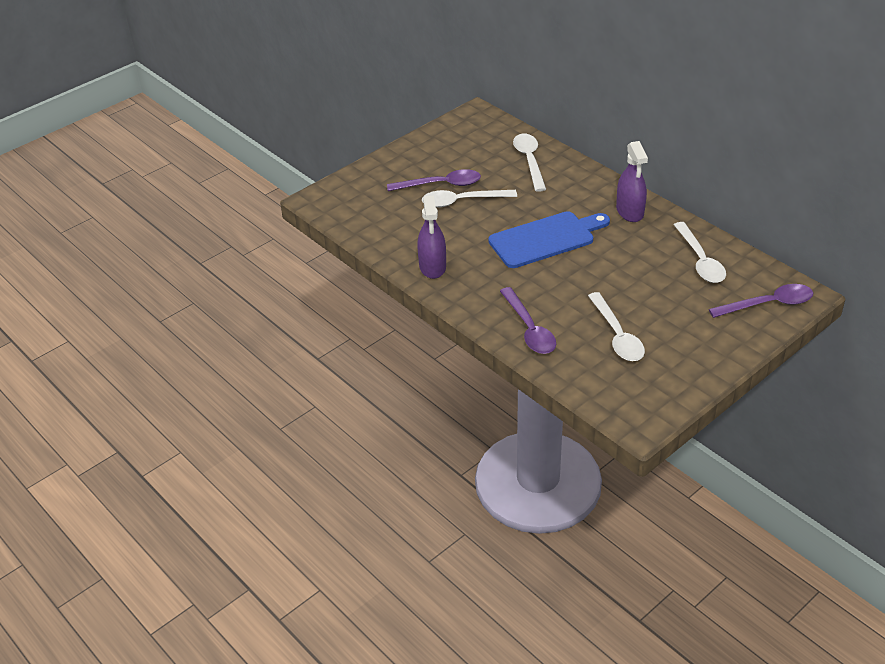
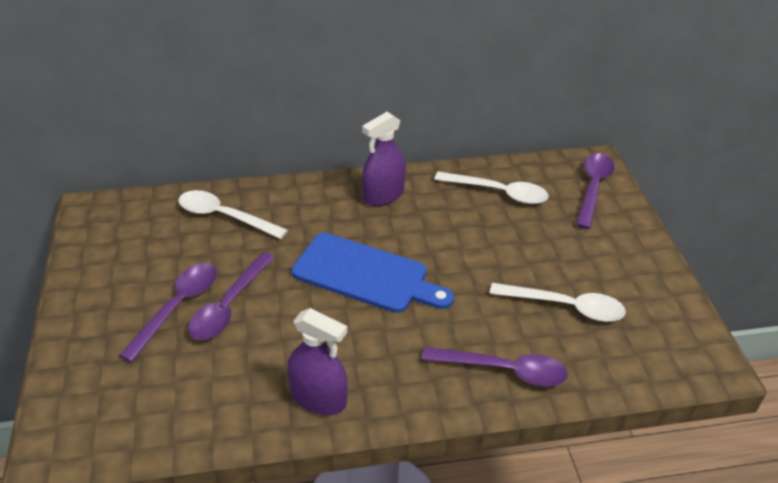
camera: 60 degrees left, 0 degrees up
(462, 201) = (229, 305): white spoon -> purple spoon
(546, 239) = (366, 275): blue cutting board -> blue cutting board turned 105 degrees clockwise
(630, 211) = (383, 195): purple spray bottle -> purple spray bottle turned 120 degrees clockwise

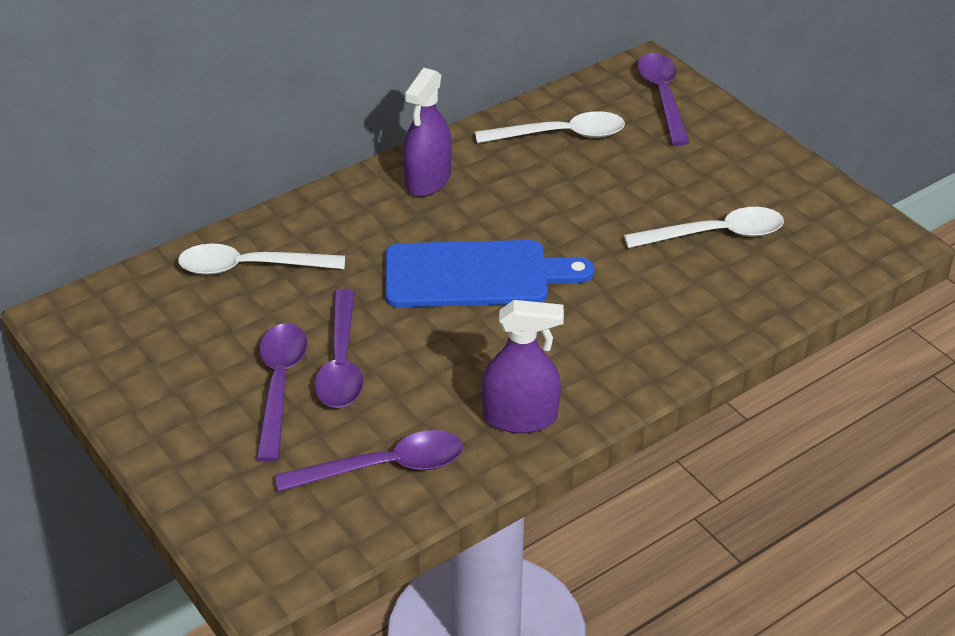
camera: 25 degrees left, 0 degrees up
(503, 370) = (694, 320): purple spoon -> purple spoon (384, 467)

